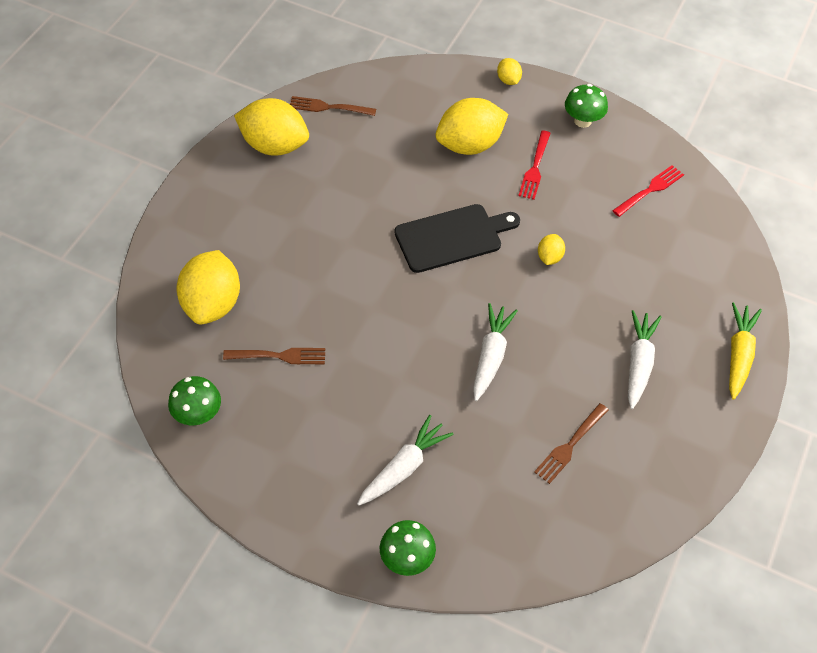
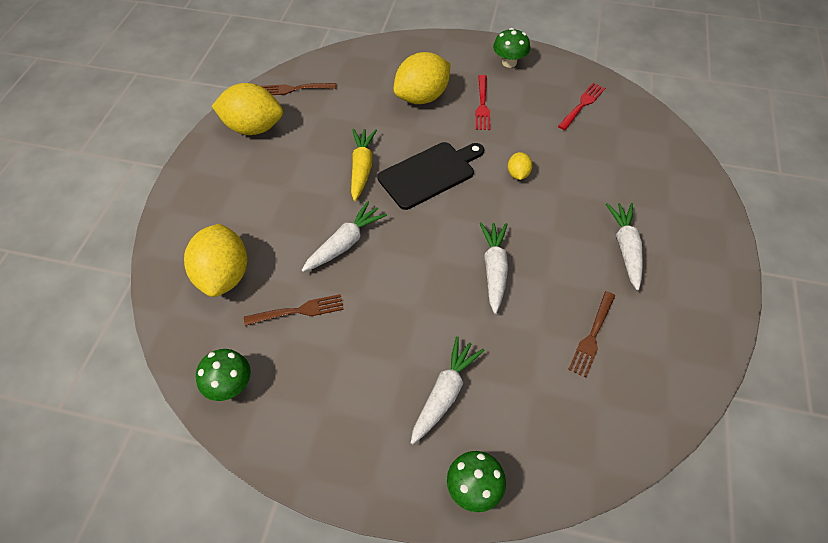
camera: 10 degrees left, 0 degrees up
(342, 296) = (345, 243): none -> white carrot
(508, 80) = (439, 43): yellow lemon -> none
(739, 355) = (707, 223): yellow carrot -> yellow carrot (362, 168)

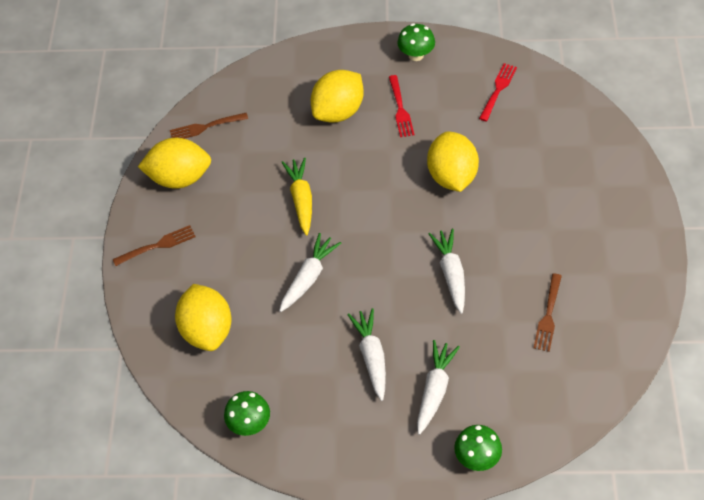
camera: 10 degrees left, 0 degrees up
(298, 311) = (286, 348): brown fork -> brown fork (157, 246)
(430, 173) = (368, 192): black cutting board -> none
(518, 174) = (451, 176): yellow lemon -> yellow lemon, size x2.16
(625, 248) = (563, 230): white carrot -> white carrot (371, 357)

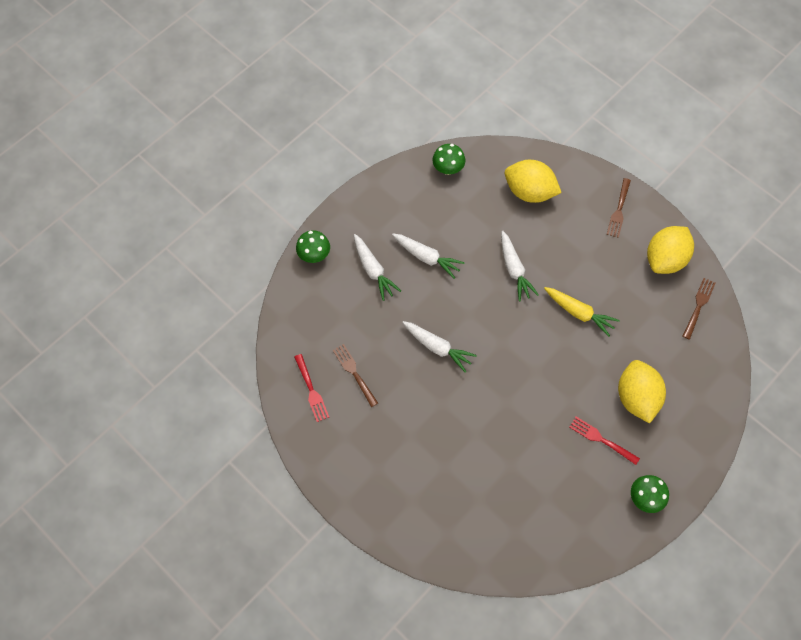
camera: 130 degrees right, 10 degrees up
(451, 176) = (510, 417): yellow lemon -> none
(498, 90) = (556, 521): red fork -> red fork (311, 390)

